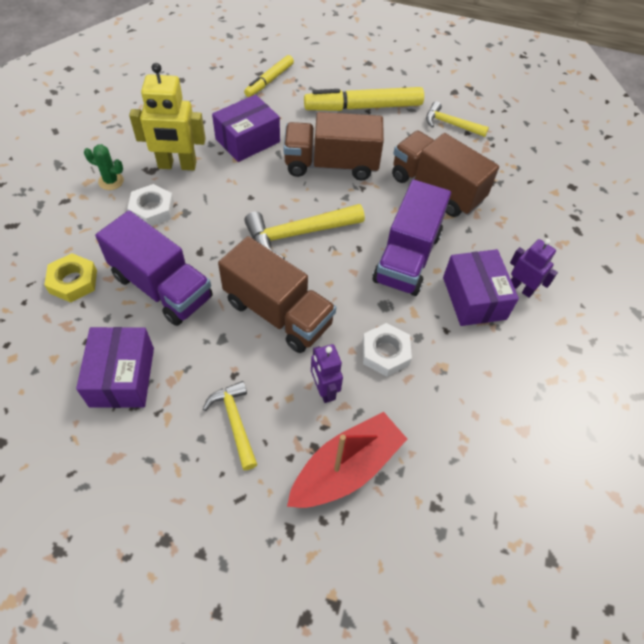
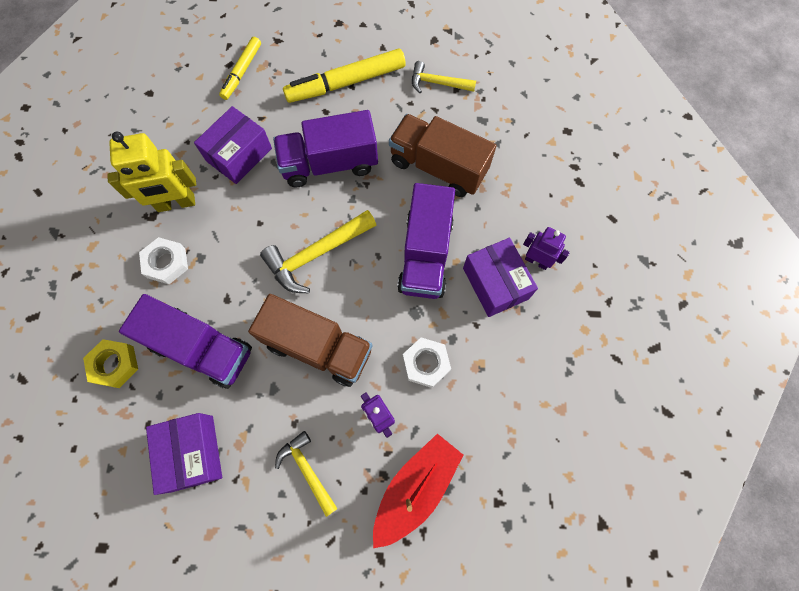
camera: 10 degrees left, 15 degrees up
(111, 181) = (115, 240): green cactus -> none
(331, 165) = (329, 164): brown truck -> purple truck

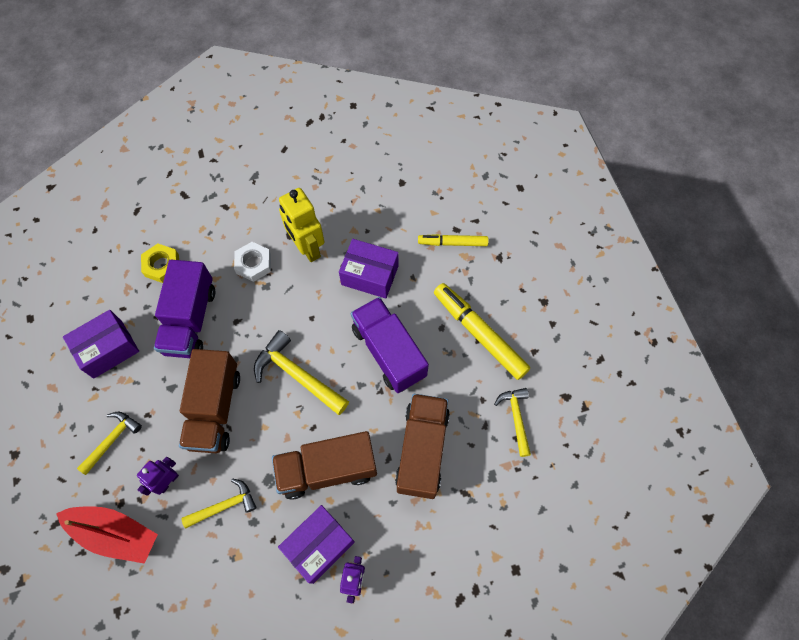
camera: 70 degrees right, 5 degrees down
(425, 254) = (327, 469): purple truck -> brown truck
(426, 363) = (224, 506): white nut -> yellow hammer

